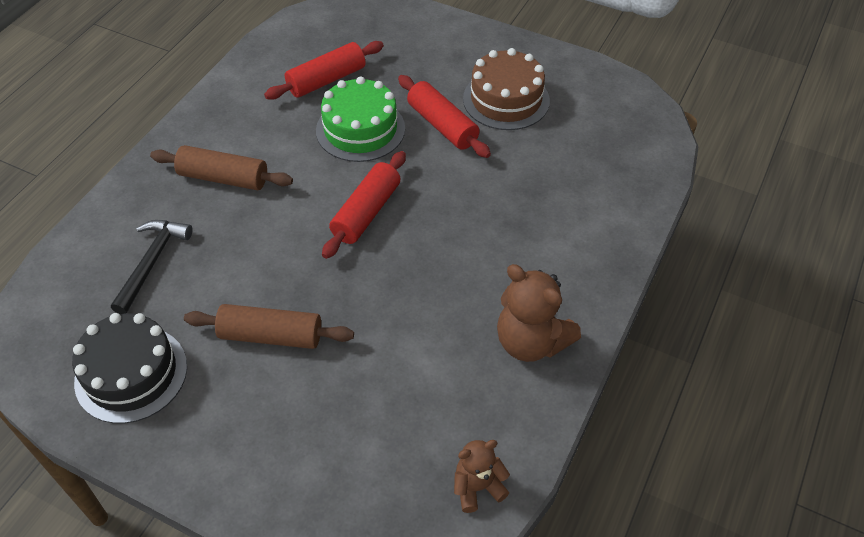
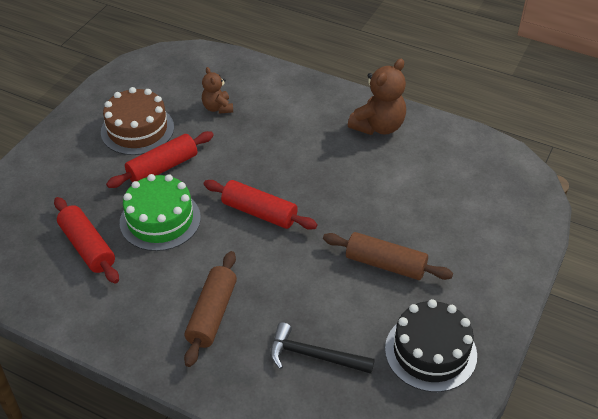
camera: 90 degrees left, 5 degrees down
(271, 336) = (385, 264): brown rolling pin -> brown rolling pin turned 75 degrees counterclockwise
(477, 487) = (488, 153): brown teddy bear -> brown teddy bear (217, 108)

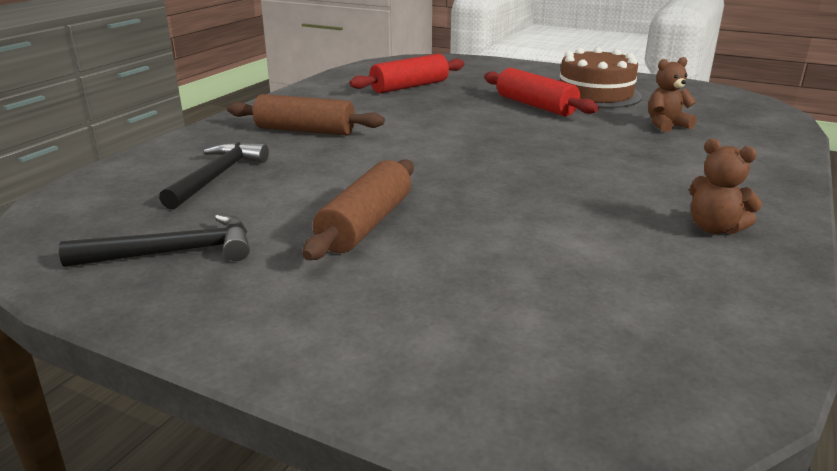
camera: 90 degrees right, 20 degrees down
(160, 220) = (450, 108): green cake -> none
(259, 212) = (469, 148): red rolling pin -> none
(378, 126) = (714, 228): brown teddy bear -> brown teddy bear, size x0.59
(430, 351) = (174, 252): black cake -> black hammer

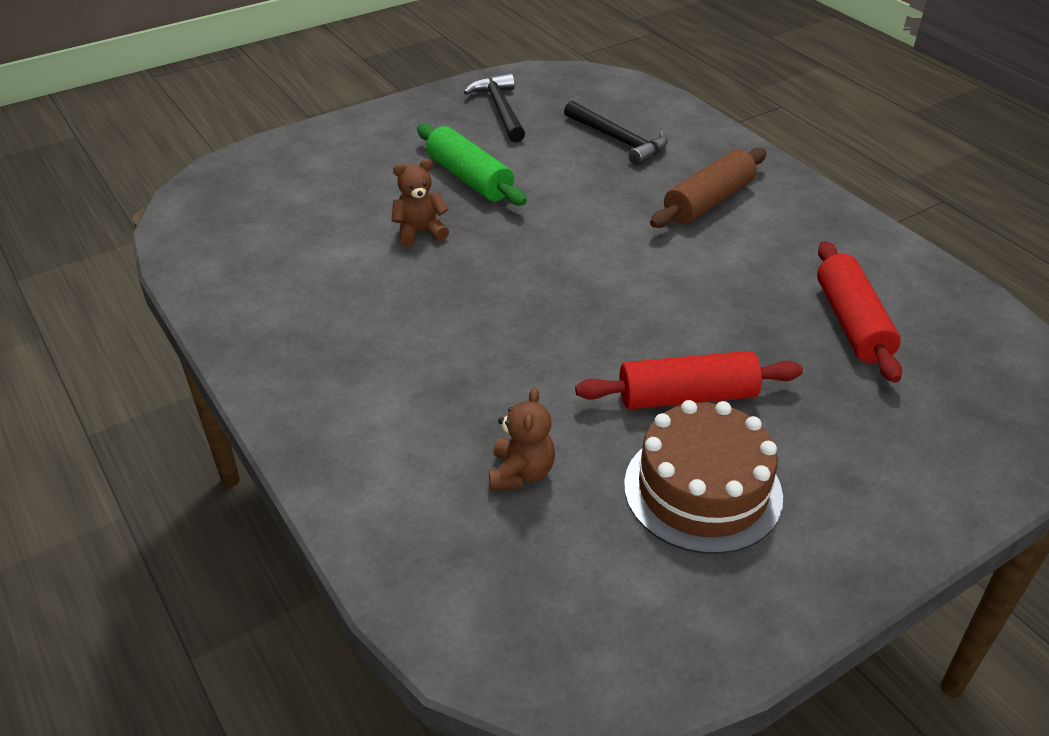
camera: 120 degrees right, 15 degrees up
(174, 252) = (500, 110): black hammer -> black hammer turned 150 degrees clockwise
(366, 224) = (469, 178): brown rolling pin -> green rolling pin
(714, 228) = (289, 327): brown teddy bear -> brown teddy bear (420, 232)

